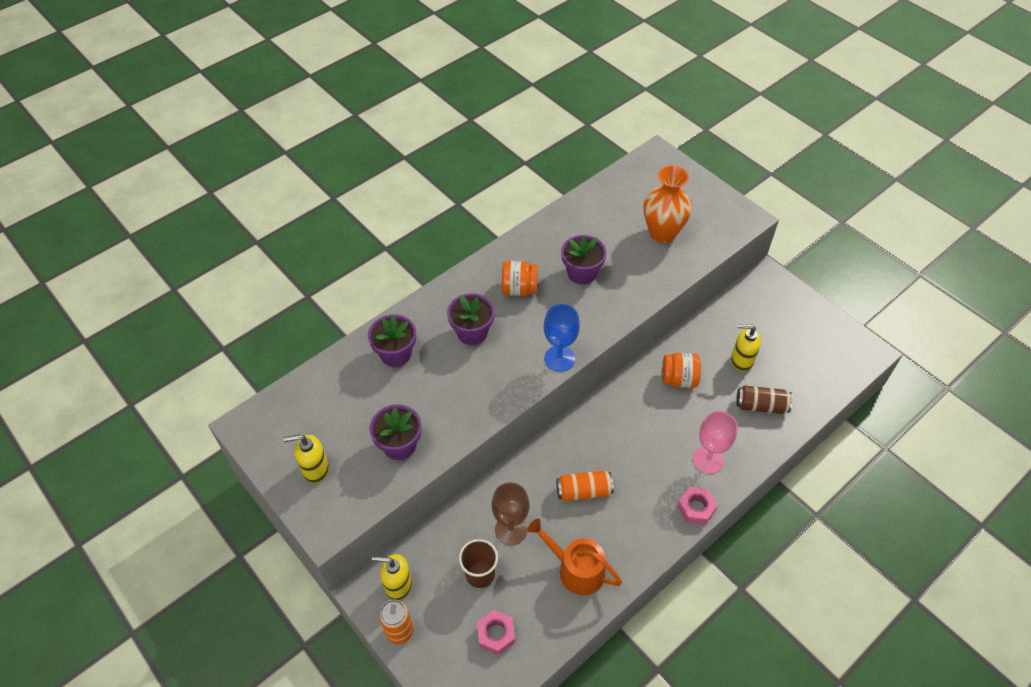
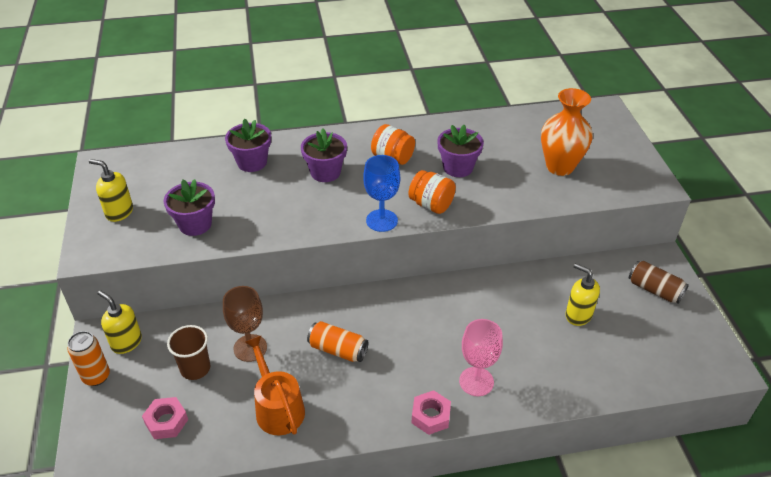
camera: 30 degrees right, 10 degrees down
(679, 379) = (501, 303): orange jar -> orange jar (431, 205)
(761, 406) = (568, 362): brown can -> brown can (654, 290)

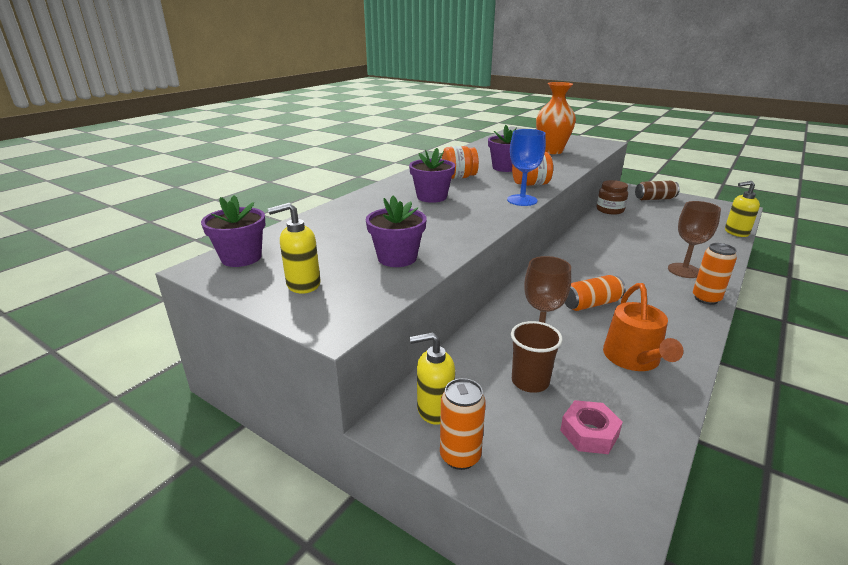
camera: 45 degrees left, 15 degrees down
(252, 162) = (364, 213): purple flower pot -> purple flower pot (241, 258)
(277, 408) = (633, 359): orange watering can -> orange watering can turned 105 degrees counterclockwise
(430, 416) = (706, 299): pink nut -> orange can
(476, 381) = (684, 270): pink goblet -> brown goblet
(567, 272) = (610, 210): none -> brown jar
(578, 315) = (653, 221): yellow soap dispenser -> yellow soap dispenser (736, 232)

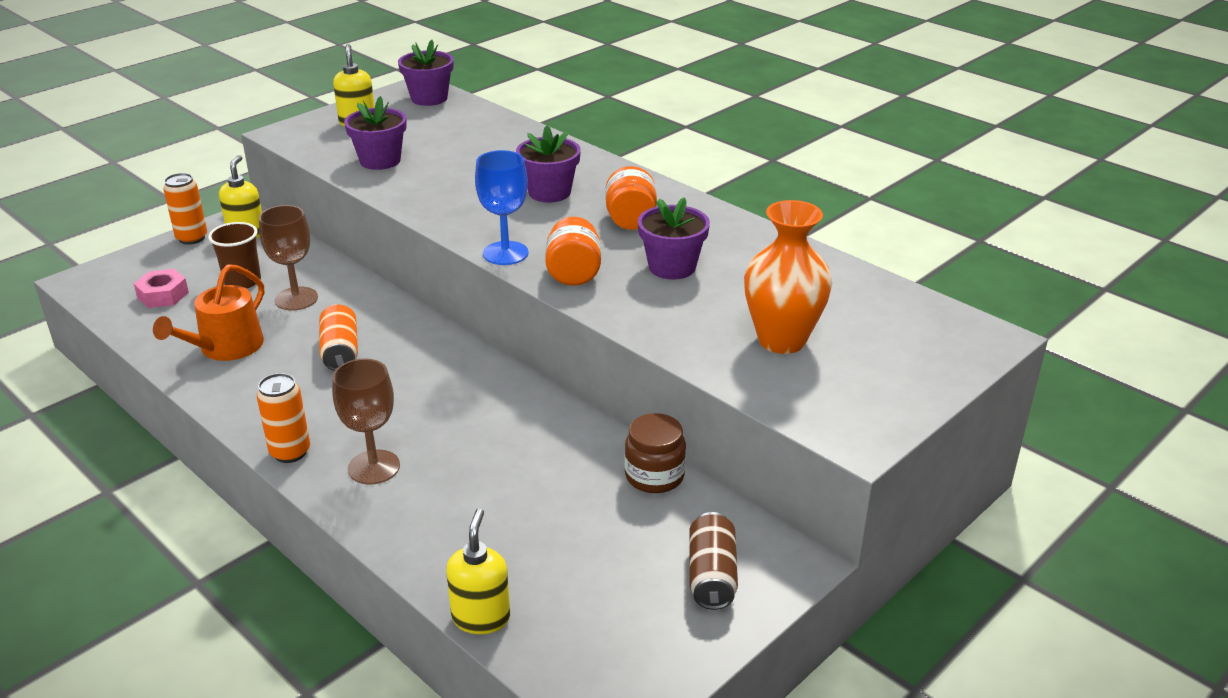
camera: 100 degrees right, 5 degrees up
(633, 359) = (226, 348): orange watering can -> orange watering can turned 75 degrees counterclockwise

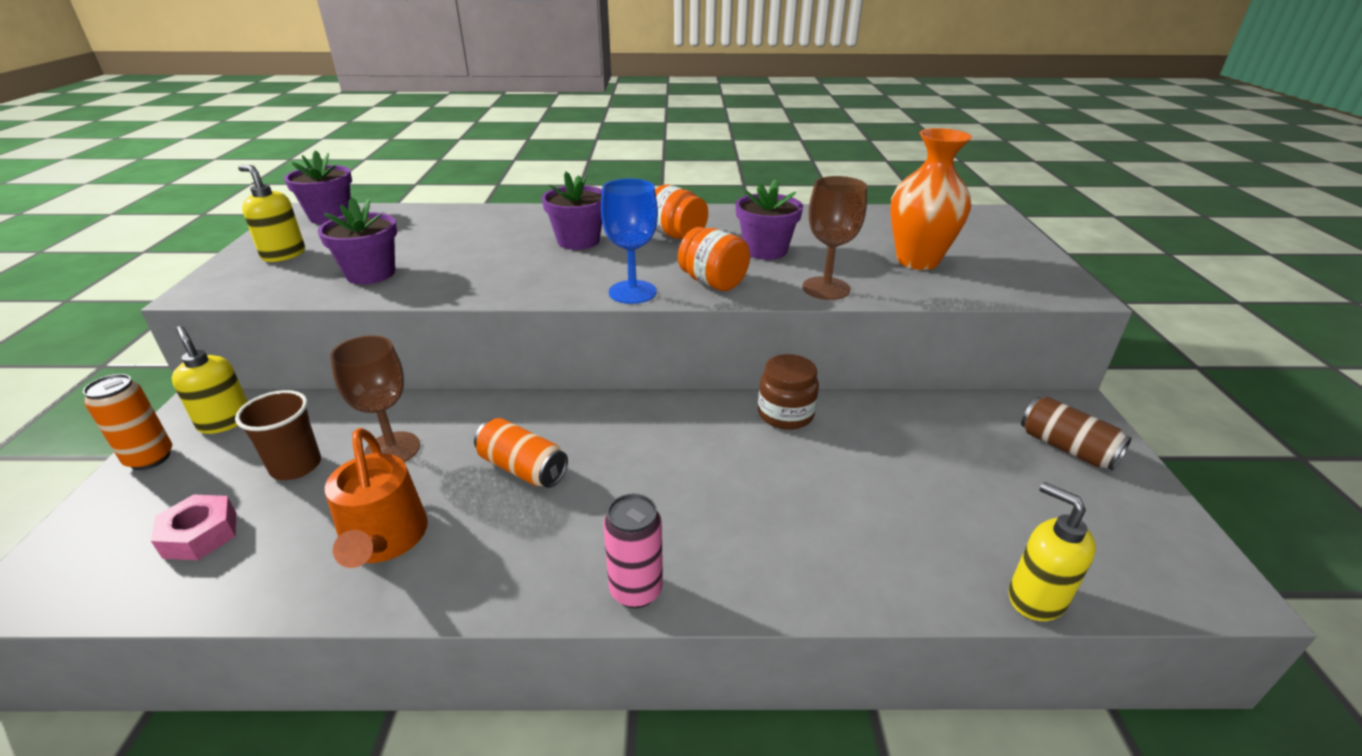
camera: 45 degrees left, 0 degrees up
(290, 452) = (636, 590): orange can -> pink can
(374, 467) = (734, 545): brown goblet -> brown goblet (826, 288)
(654, 476) = (917, 409): brown jar -> brown jar (785, 414)

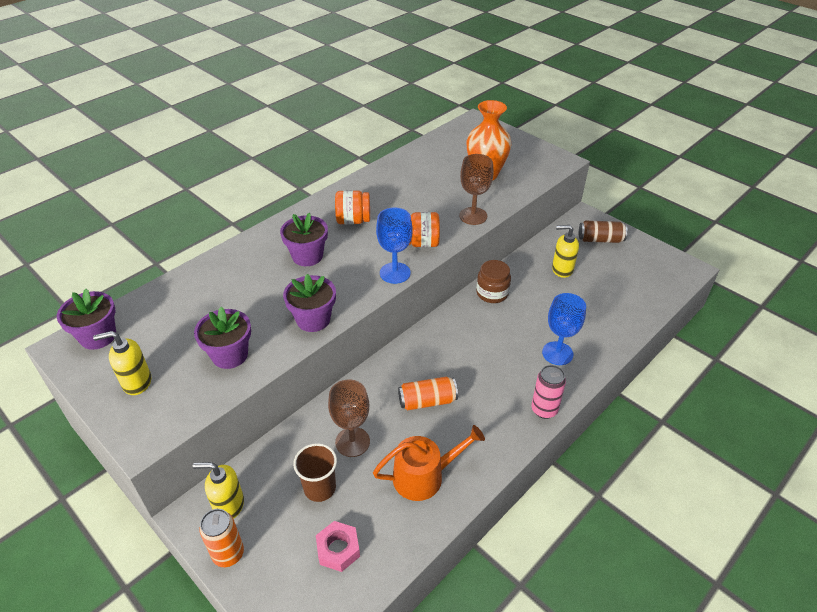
camera: 45 degrees left, 10 degrees up
(384, 539) = (424, 476): orange watering can -> orange watering can turned 45 degrees counterclockwise
(765, 250) = (413, 206): purple flower pot -> purple flower pot (313, 319)
(769, 538) = (557, 353): none -> blue goblet
(1035, 598) = (651, 311): yellow soap dispenser -> yellow soap dispenser (562, 269)

